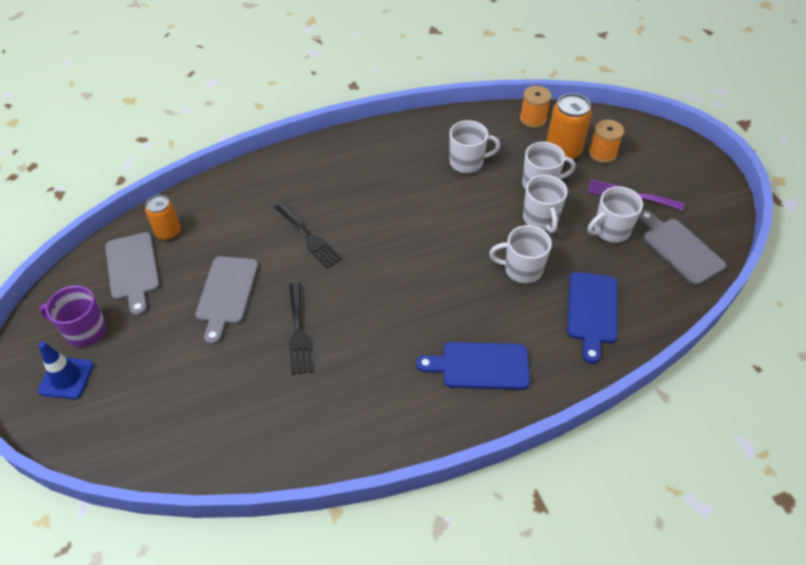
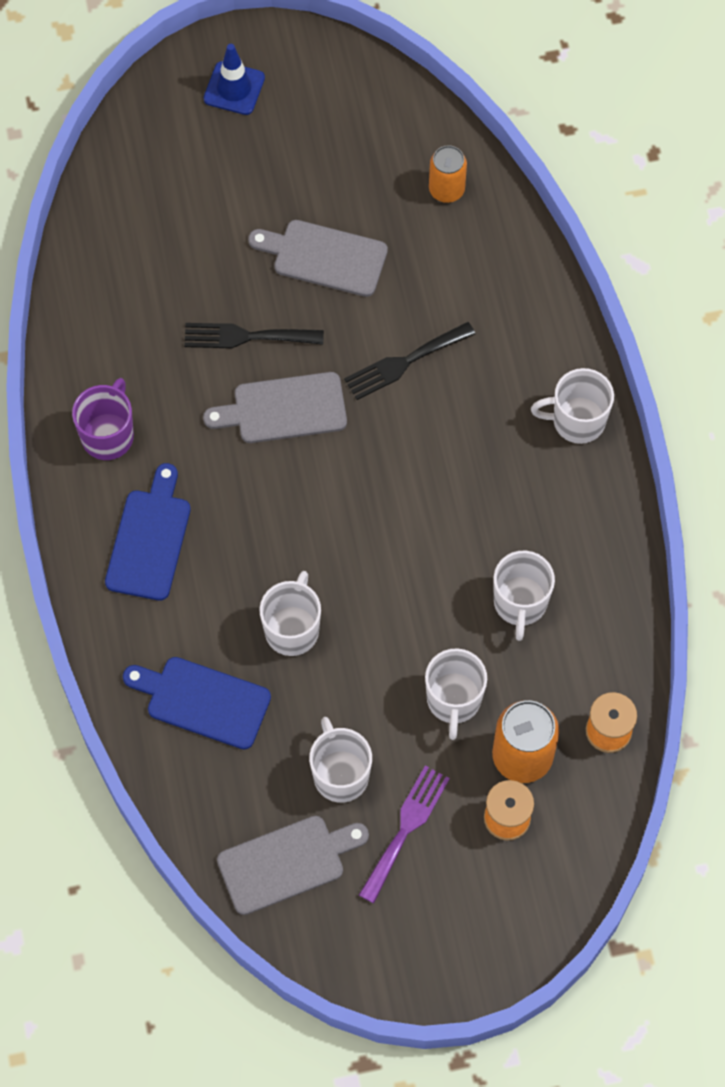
camera: 100 degrees right, 15 degrees up
(84, 330) = (299, 102): purple mug -> purple mug (108, 435)
(133, 269) = (387, 149): grey cutting board -> grey cutting board (283, 409)
(540, 219) = (381, 680): white mug -> white mug (577, 421)

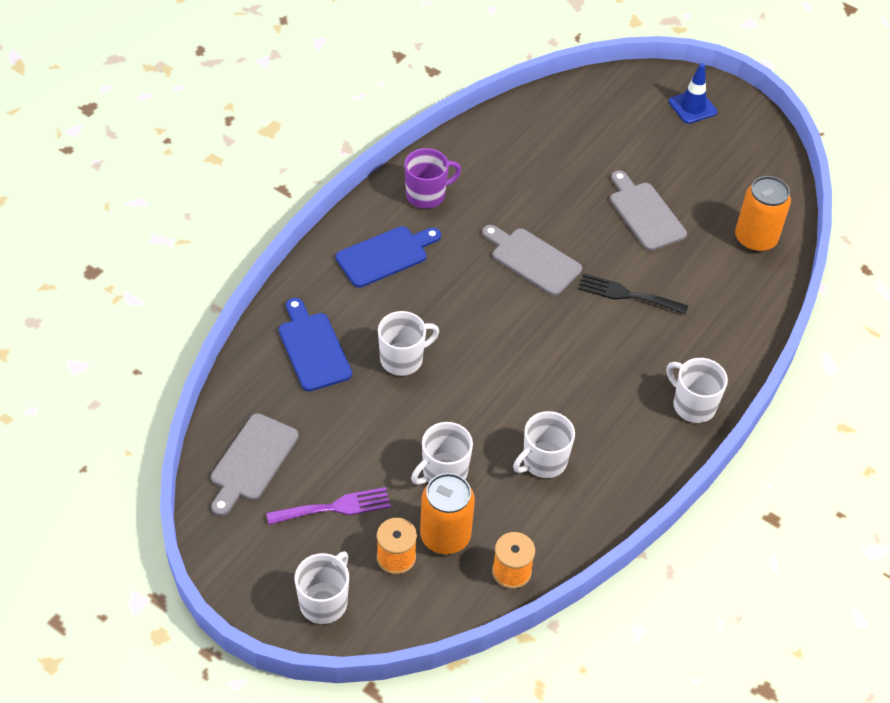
camera: 45 degrees right, 15 degrees down
(246, 336) = (555, 213): black fork -> none
(287, 862) = (252, 461): grey cutting board -> grey cutting board turned 90 degrees clockwise
(340, 774) = (336, 448): white mug -> white mug (324, 602)
(446, 189) = (755, 239): orange can -> orange can, size x1.53

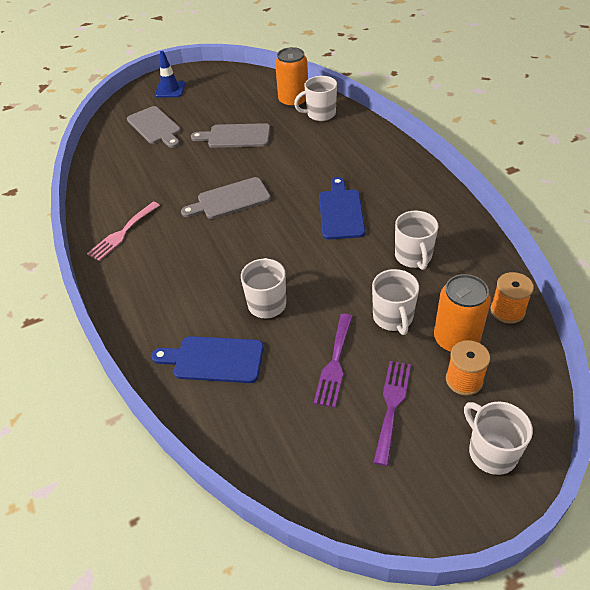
camera: 55 degrees left, 5 degrees down
(252, 461) = (307, 453): grey cutting board -> grey cutting board (155, 127)
(359, 444) = (334, 363): none -> purple fork
(385, 255) = (158, 277): blue cutting board -> blue cutting board (341, 211)
(427, 195) = (122, 233): purple mug -> pink fork
(627, 295) = (295, 166): black fork -> none
(693, 405) = (406, 169): white mug -> white mug (320, 114)

